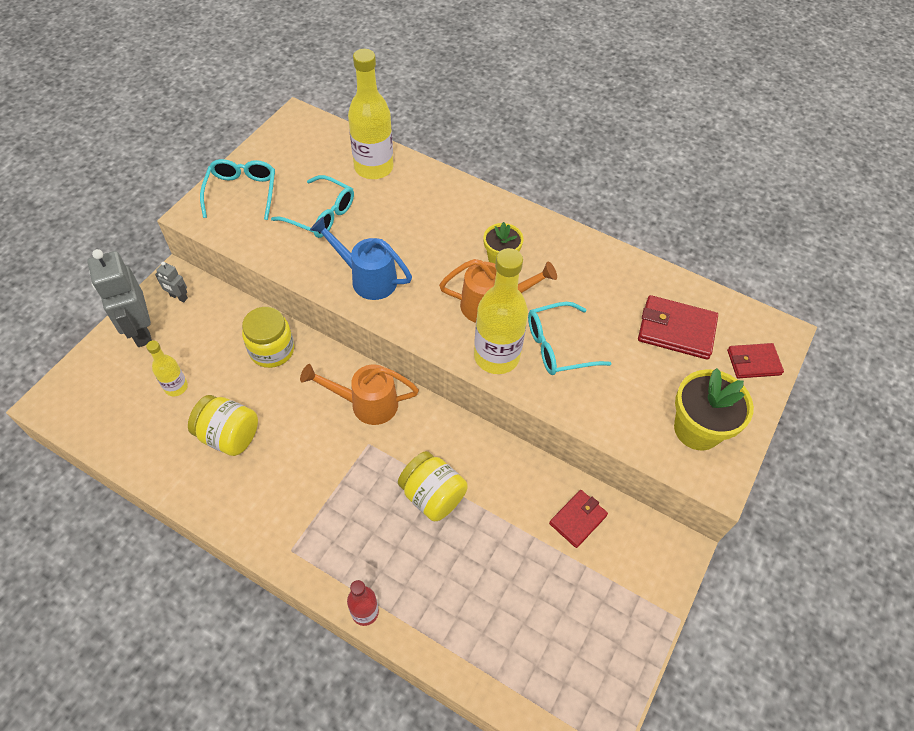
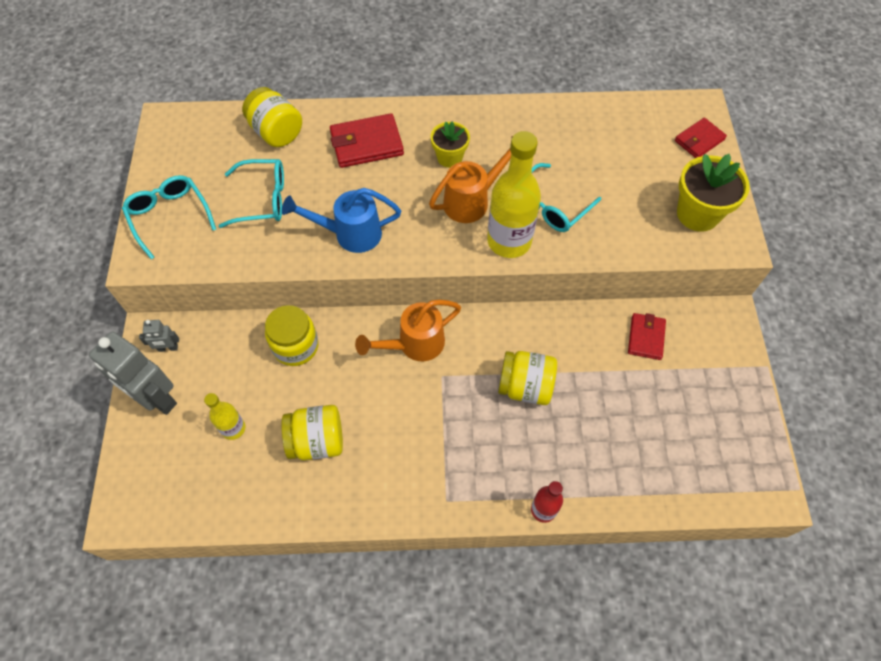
camera: 30 degrees left, 5 degrees up
(374, 167) = (276, 132): yellow bottle -> yellow jar
(676, 330) = (627, 144): red wallet -> red wallet (366, 144)

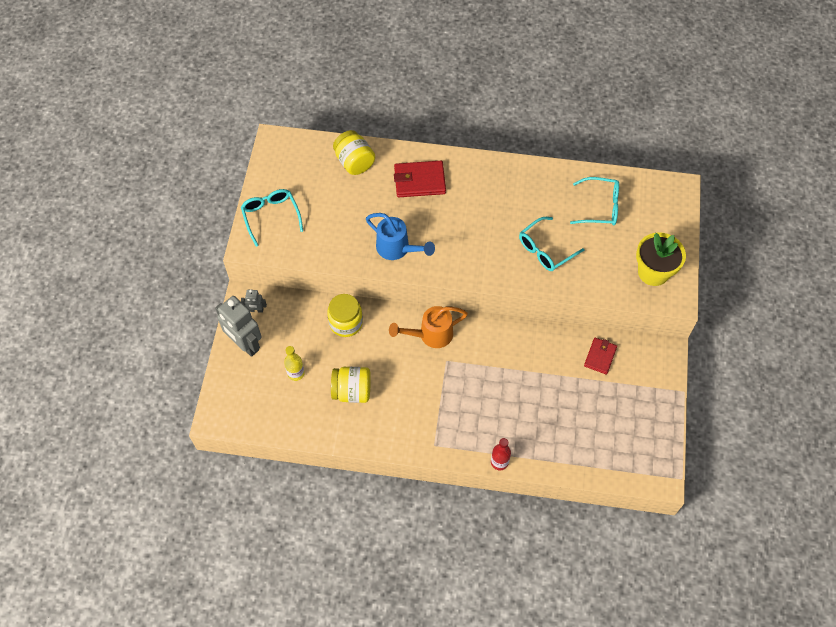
camera: 10 degrees right, 0 degrees up
(262, 199) = (337, 213): turquoise glasses -> turquoise glasses (599, 207)
(350, 234) = (397, 249): blue watering can -> blue watering can turned 150 degrees counterclockwise
(449, 157) = (479, 201): yellow flower pot -> none
(472, 201) = (489, 237): orange watering can -> none
(509, 241) = (510, 271): yellow bottle -> none
(525, 386) = (504, 377): yellow jar -> none
(699, 140) = (670, 215): red wallet -> none

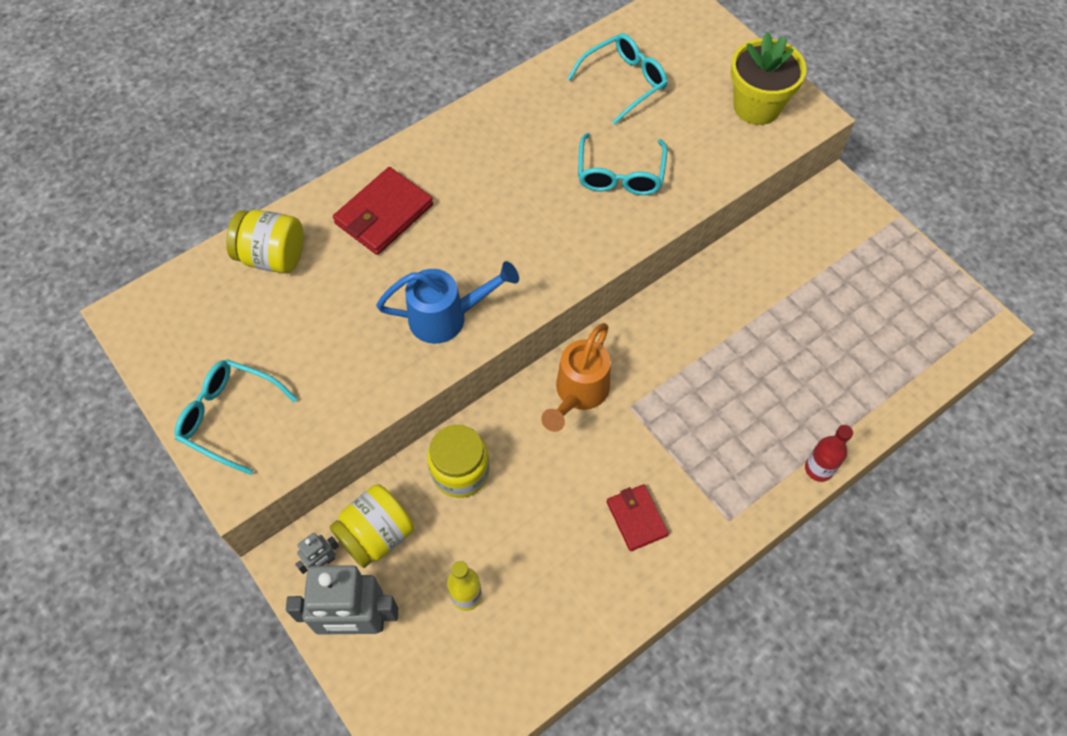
camera: 45 degrees left, 0 degrees up
(352, 391) = (562, 550): yellow jar -> yellow jar (376, 535)
(600, 357) = (782, 253): red wallet -> red wallet (636, 518)

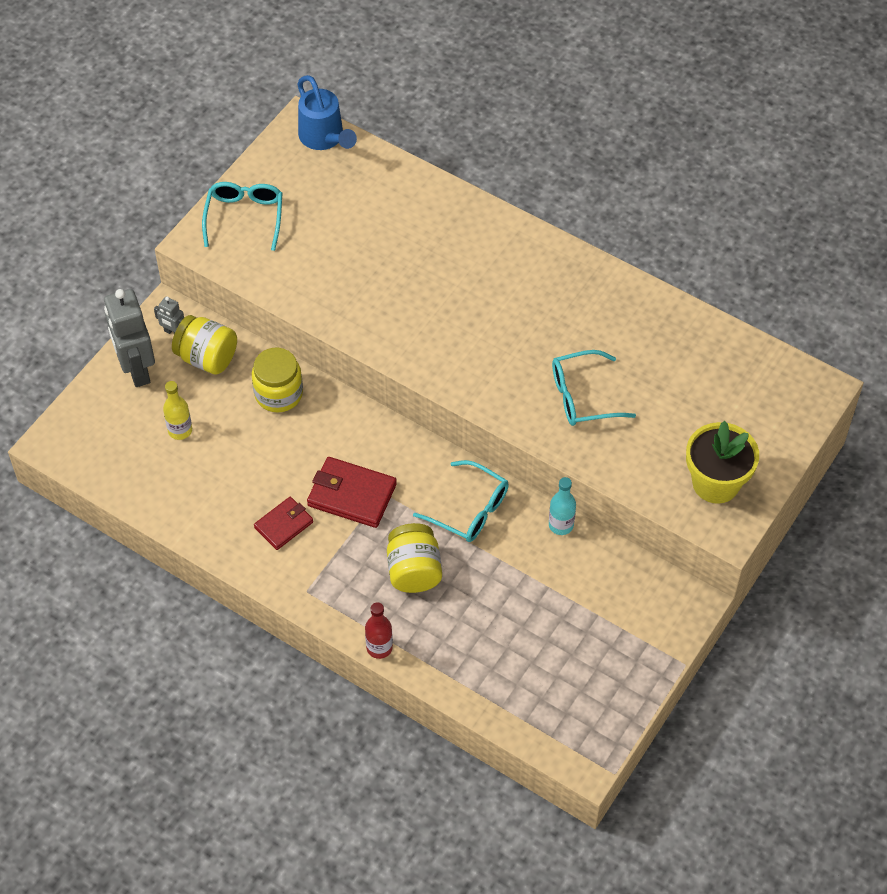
camera: 70 degrees right, 5 degrees down
(273, 256) = (391, 189): yellow jar -> yellow jar (414, 571)
(384, 214) = (463, 245): red wallet -> red wallet (352, 495)
(447, 317) = (384, 319): blue watering can -> blue watering can (324, 138)
(578, 393) = (380, 453): orange watering can -> none
(623, 82) = (691, 370): turquoise glasses -> turquoise glasses (469, 509)
(721, 262) = (561, 525): none -> turquoise bottle

